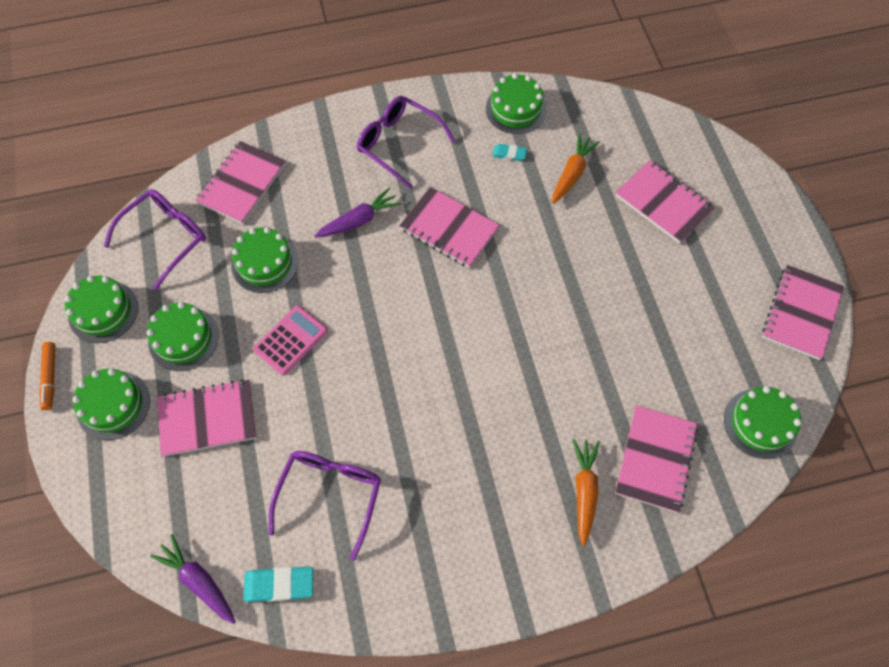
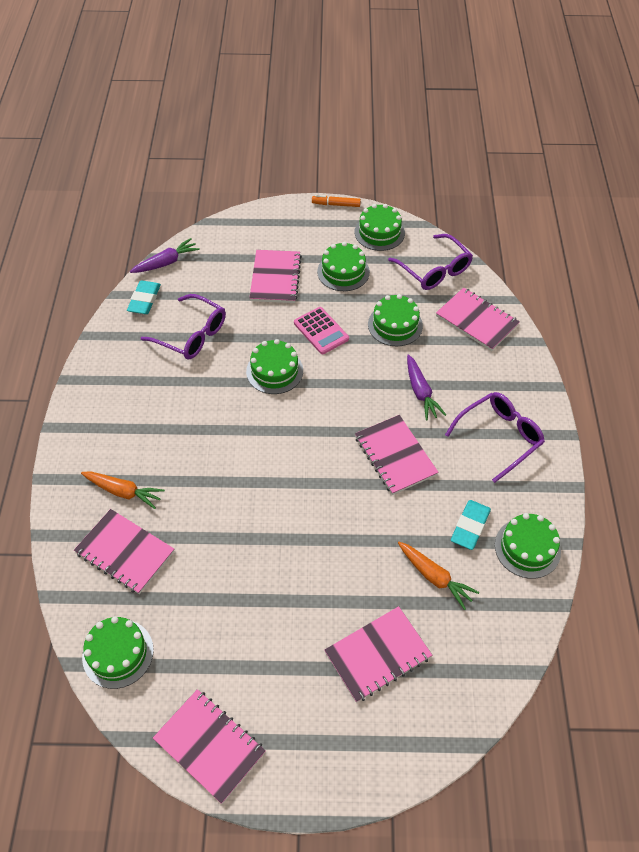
camera: 105 degrees right, 10 degrees down
(113, 405) = (304, 232): green cake -> green cake (274, 371)
(449, 229) = (395, 456): pink notebook -> pink notebook turned 75 degrees counterclockwise
(509, 154) = (470, 526): turquoise eraser -> turquoise eraser, size x1.69

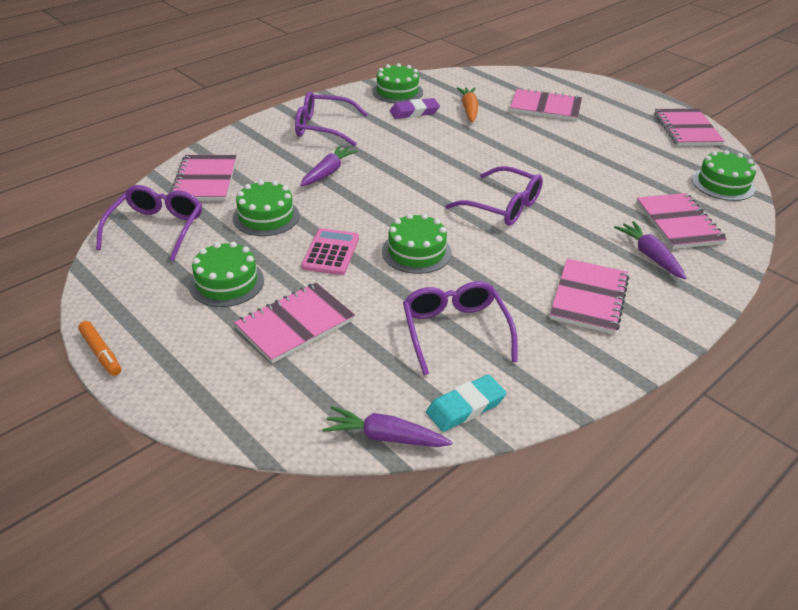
camera: 135 degrees left, 15 degrees down
(123, 492) = (650, 256): orange carrot -> purple carrot
(267, 460) = (503, 206): none -> purple glasses
(379, 232) = (127, 291): green cake -> none
(395, 456) = (406, 157): pink notebook -> pink notebook (589, 298)
(470, 526) = (414, 112): turquoise eraser -> purple eraser

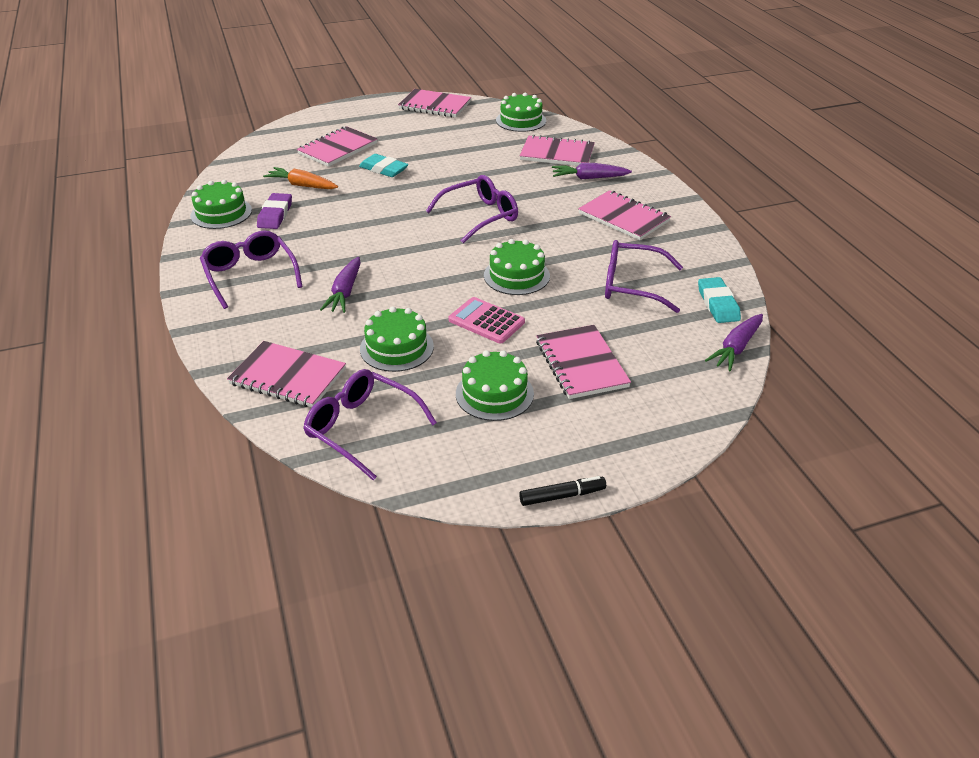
camera: 65 degrees left, 0 degrees up
(101, 353) = (562, 496): orange marker -> black marker
(323, 128) = (250, 275): purple glasses -> purple glasses turned 120 degrees clockwise
(328, 172) = (345, 292): purple carrot -> purple carrot turned 135 degrees counterclockwise
(535, 137) = (383, 169): none -> turquoise eraser

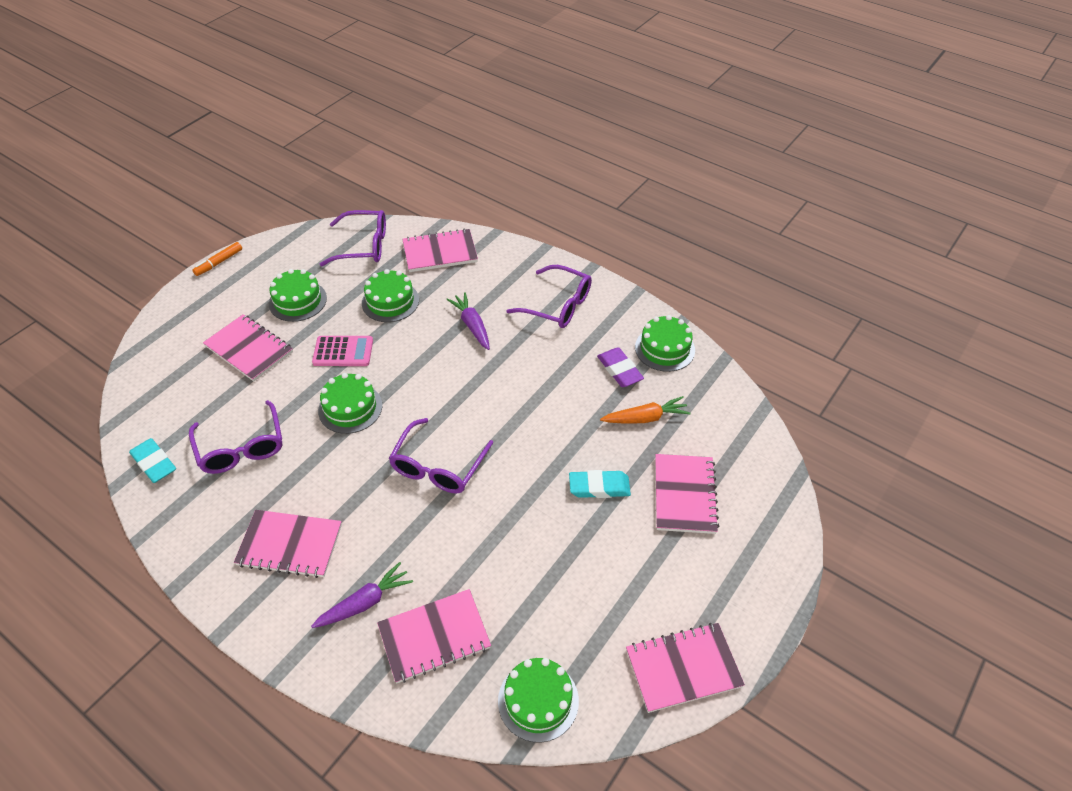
camera: 145 degrees right, 10 degrees up
(562, 496) = (219, 262): black marker -> orange marker
(632, 285) = (241, 447): purple glasses -> purple glasses turned 90 degrees clockwise
(736, 348) = (129, 420): purple carrot -> none

